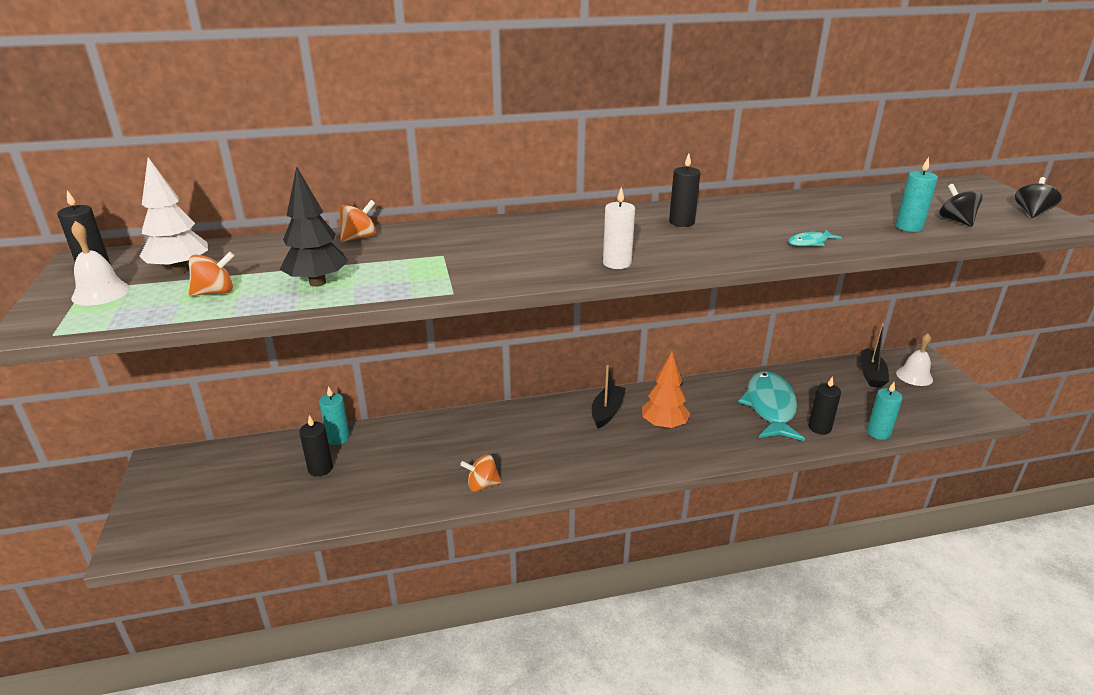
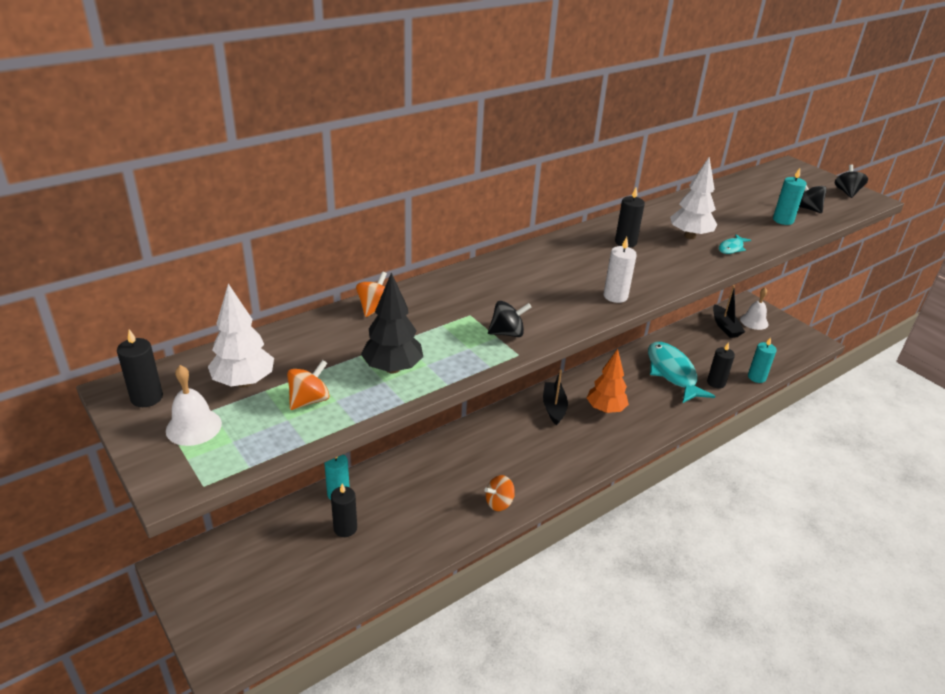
camera: 25 degrees left, 5 degrees up
(462, 274) = (507, 333): none -> black spinning top
(767, 226) = (690, 236): none -> white tree

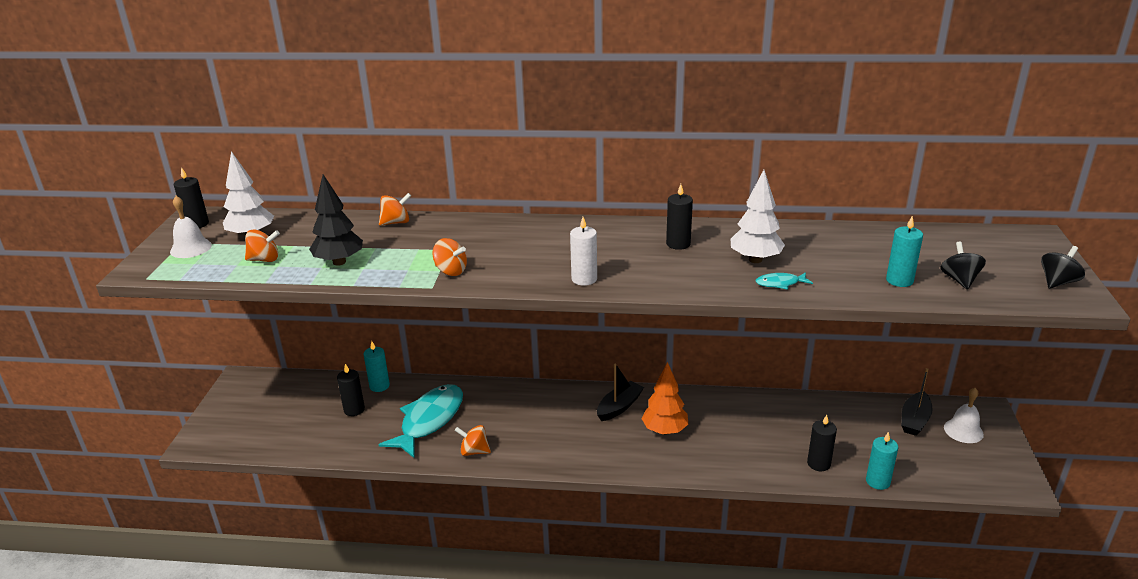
camera: 45 degrees right, 5 degrees down
(507, 333) = (451, 271): black spinning top -> orange spinning top
(672, 373) = (781, 433): turquoise fish -> turquoise fish (429, 420)

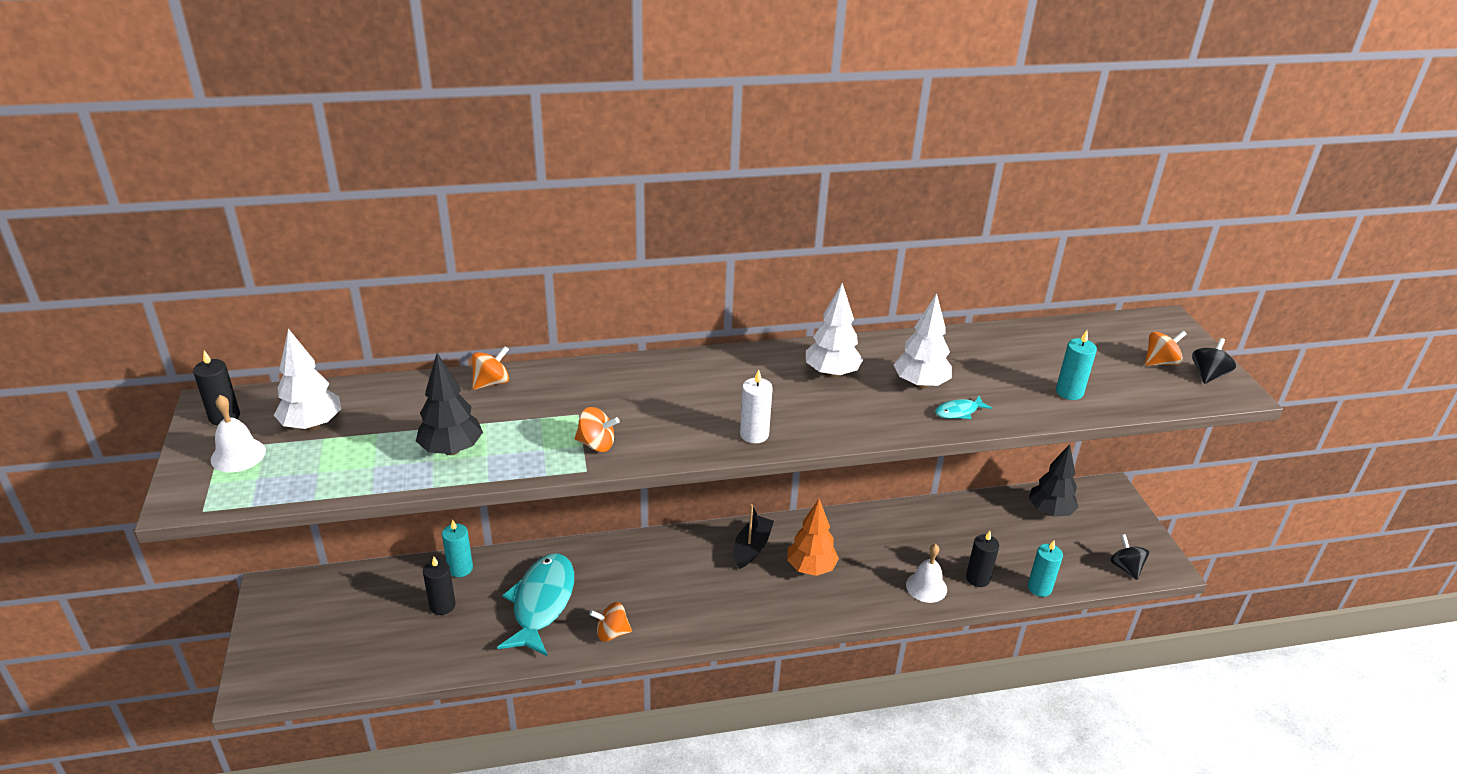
camera: 20 degrees left, 5 degrees up
(264, 259) = (351, 459): orange spinning top -> orange spinning top (1160, 362)
(678, 244) = (831, 373): black candle -> white tree
(914, 420) = (1050, 512): black boat -> black tree
(959, 280) = (1122, 384): black spinning top -> black spinning top (1126, 567)
(963, 430) = (1097, 516): white bell -> white bell (926, 587)

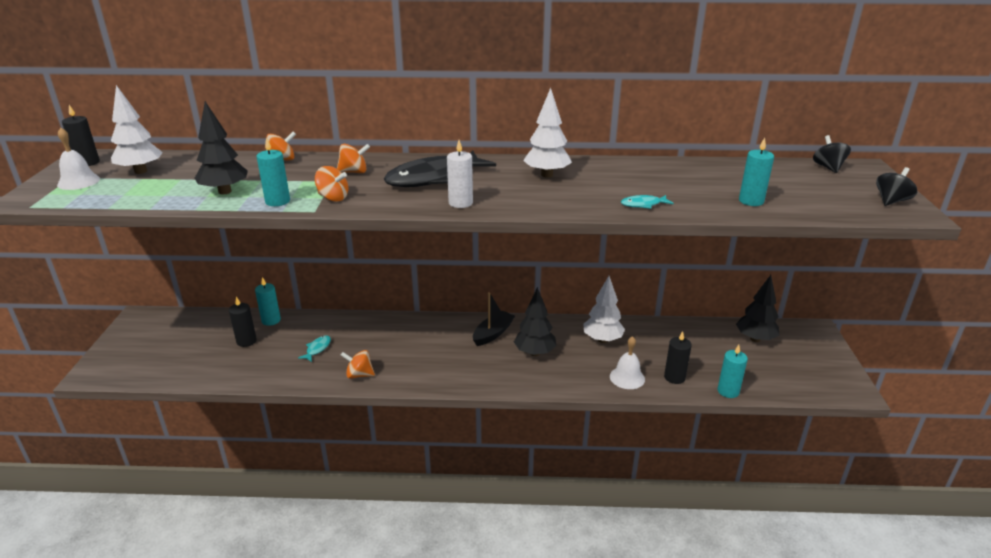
camera: 15 degrees right, 5 degrees down
(530, 459) = (277, 201): none -> turquoise candle
(542, 603) = (317, 349): turquoise fish -> turquoise fish, size x0.42
(701, 395) = (434, 178): none -> black fish
(811, 568) = (535, 353): orange tree -> black tree
(920, 384) = (618, 186): white tree -> white tree (602, 339)
(1126, 567) = (814, 387): black spinning top -> black spinning top (828, 167)
(1160, 362) = (847, 190): orange spinning top -> orange spinning top (354, 172)

